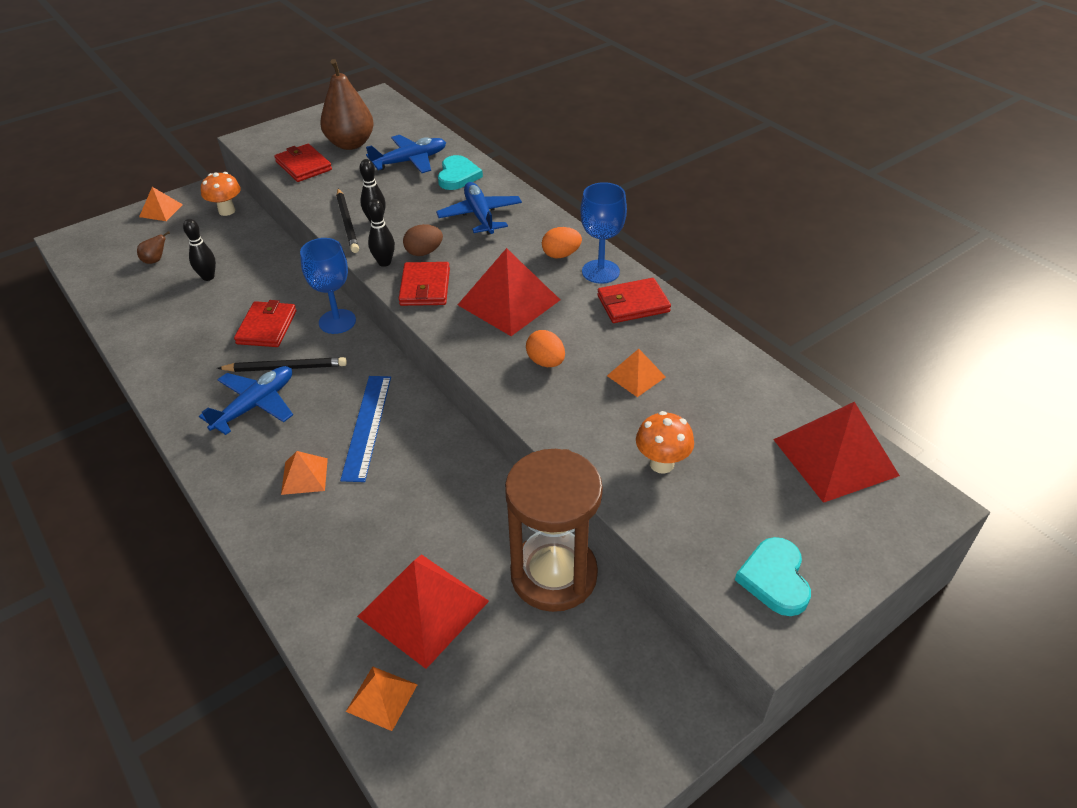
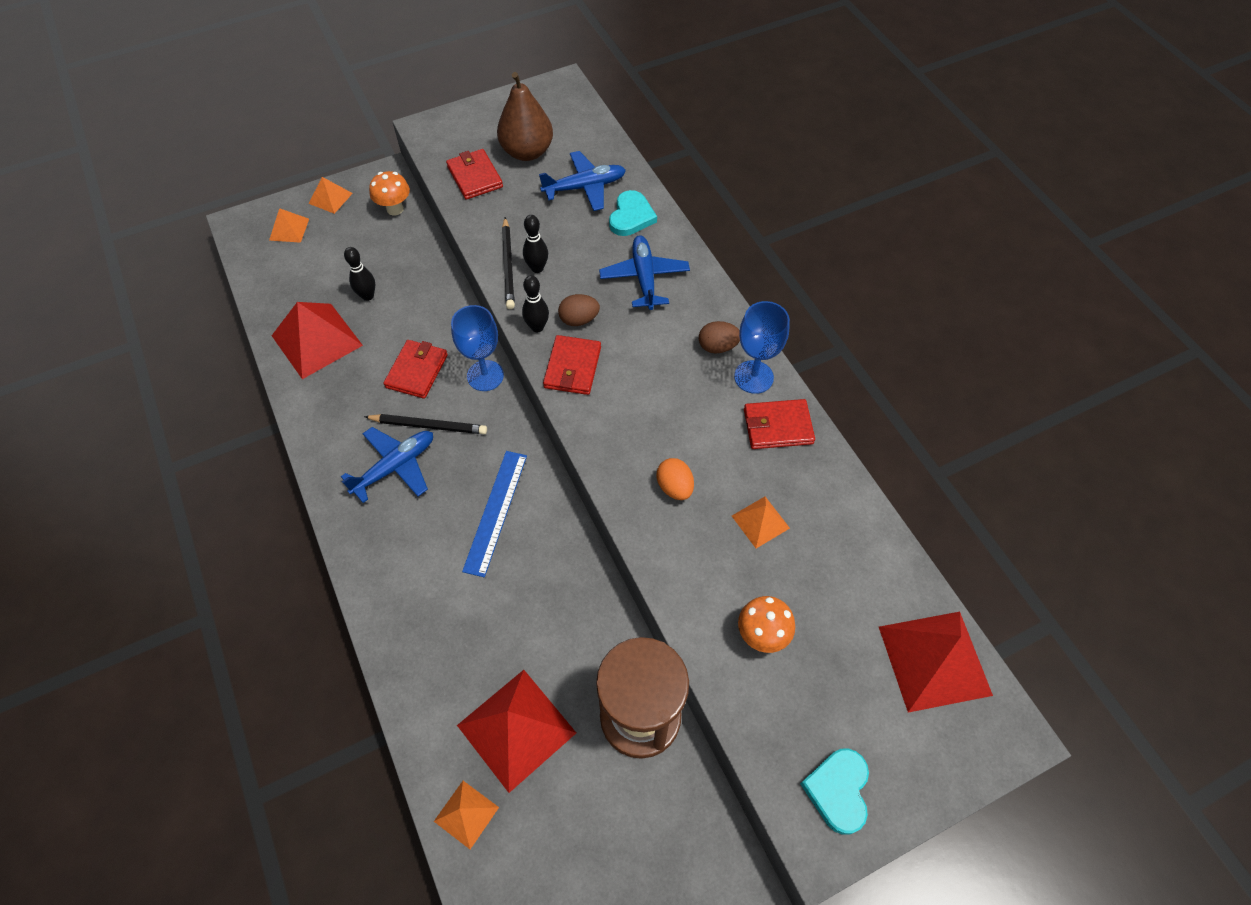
camera: 10 degrees right, 15 degrees up
(155, 260) = (319, 265): brown pear -> none
(304, 476) = (430, 559): orange pyramid -> orange pyramid (289, 229)
(509, 302) = (652, 402): red pyramid -> red pyramid (317, 340)
(561, 255) = (717, 347): orange egg -> brown egg

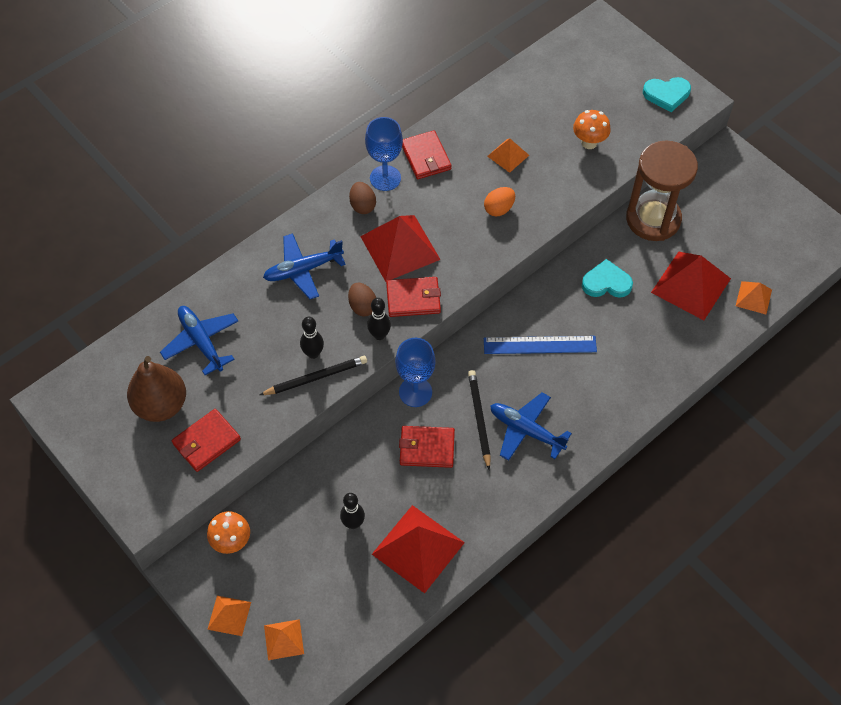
camera: 105 degrees left, 0 degrees up
(631, 216) = (232, 296): turquoise heart -> turquoise heart (606, 282)
(934, 660) = (569, 58): red pyramid -> red pyramid (400, 247)

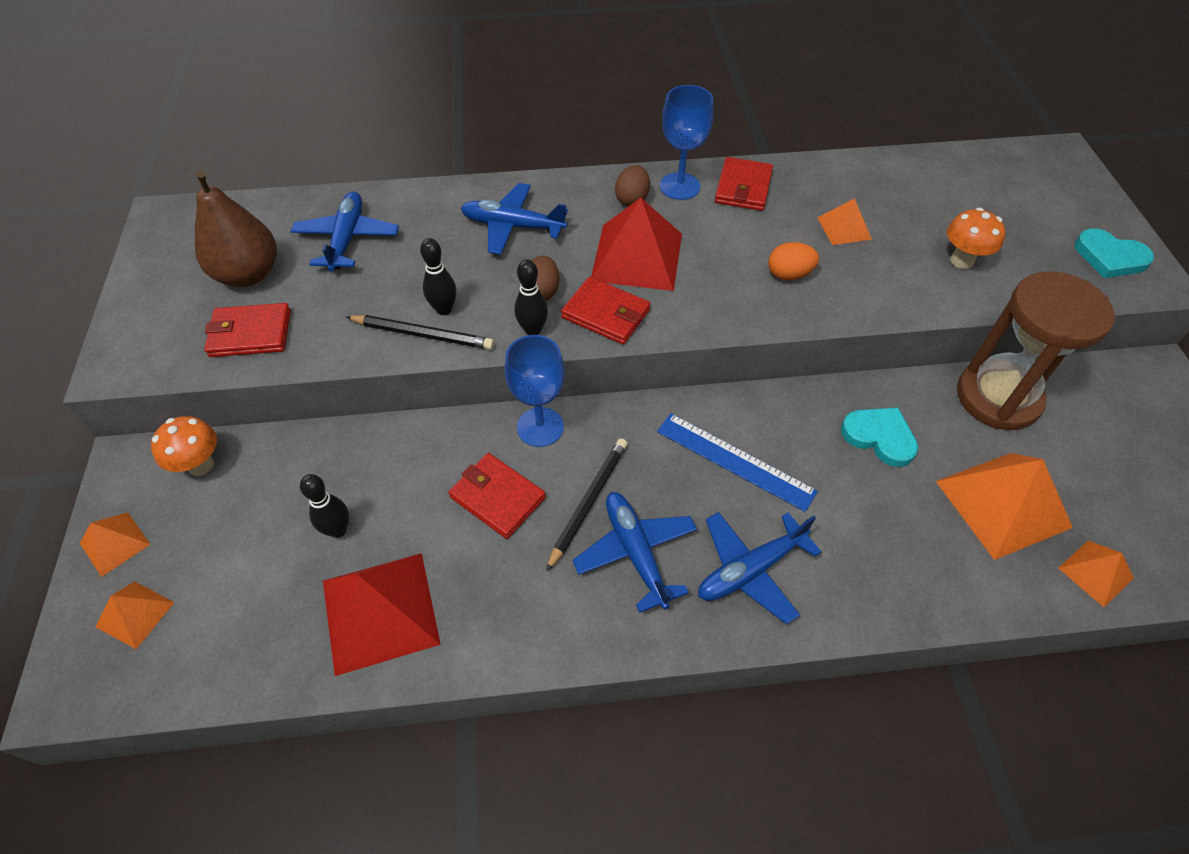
camera: 35 degrees right, 5 degrees down
(590, 402) = (750, 570): none -> blue plane
(691, 285) = (1002, 504): red pyramid -> orange pyramid

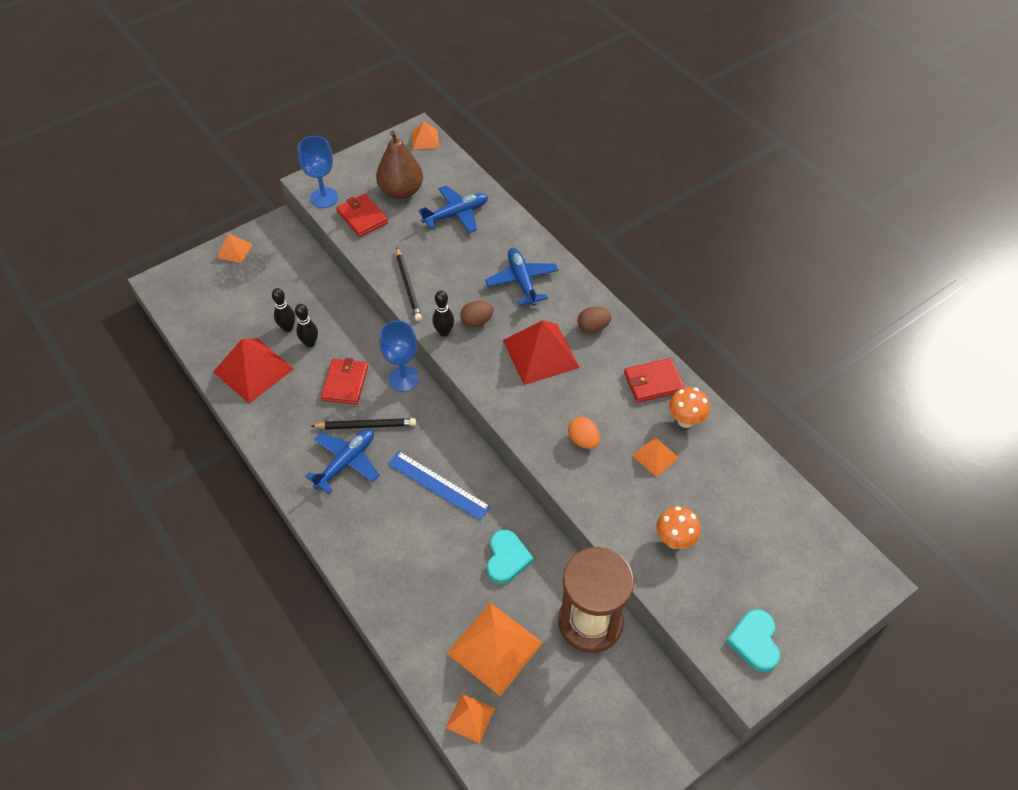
camera: 60 degrees right, 0 degrees up
(135, 614) = (205, 281): orange pyramid -> orange pyramid (425, 139)
(200, 465) = (293, 252): orange mushroom -> orange mushroom (685, 420)
(444, 309) = (432, 285): black bowling pin -> black bowling pin (310, 343)
(606, 314) = (480, 360): red wallet -> none
(680, 186) = (626, 347): blue goblet -> blue goblet (324, 198)
(735, 461) = (438, 485): blue ruler -> blue ruler turned 60 degrees counterclockwise
(750, 570) = (365, 522): blue plane -> none

